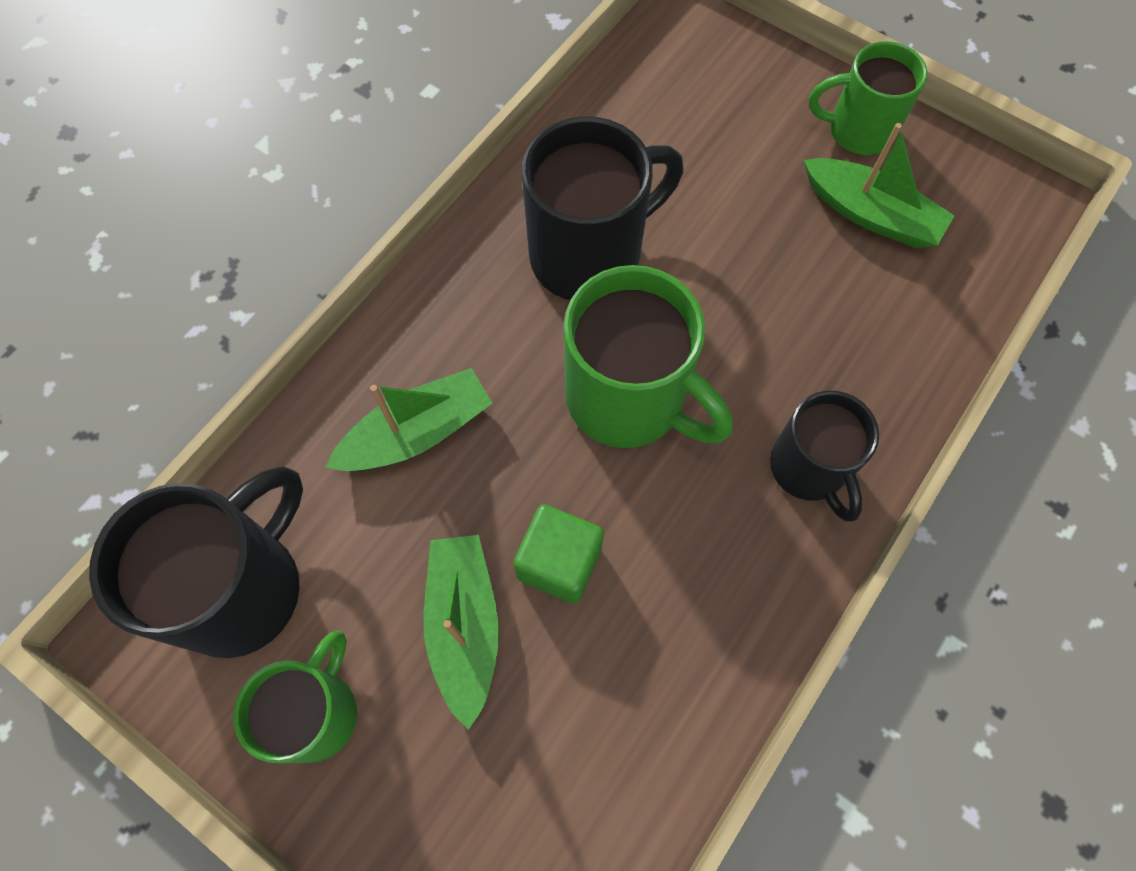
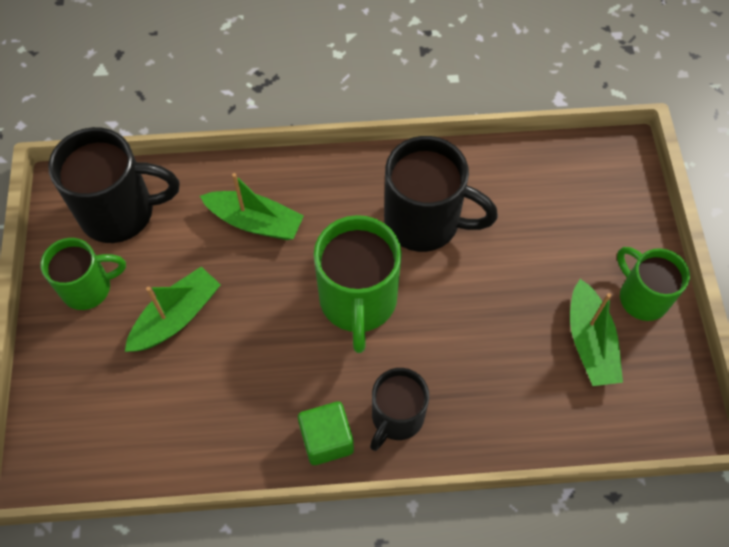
camera: 50 degrees right, 5 degrees down
(559, 562) = (242, 334): green cube -> green cube (326, 439)

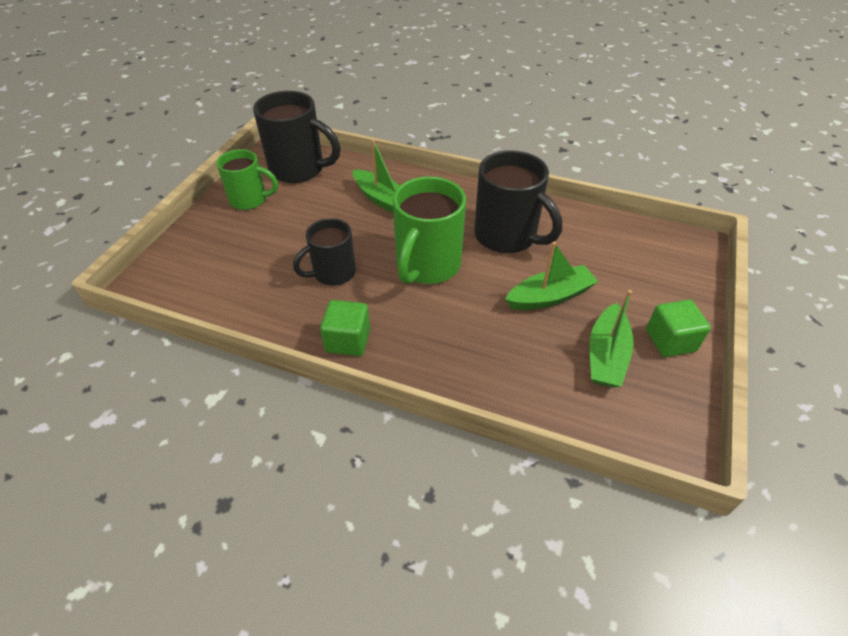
camera: 25 degrees right, 15 degrees down
(176, 317) = (293, 232): green boat -> green boat (550, 296)
(396, 417) = (411, 346): black mug -> black mug (333, 273)
(641, 297) = (670, 341): green mug -> green cube

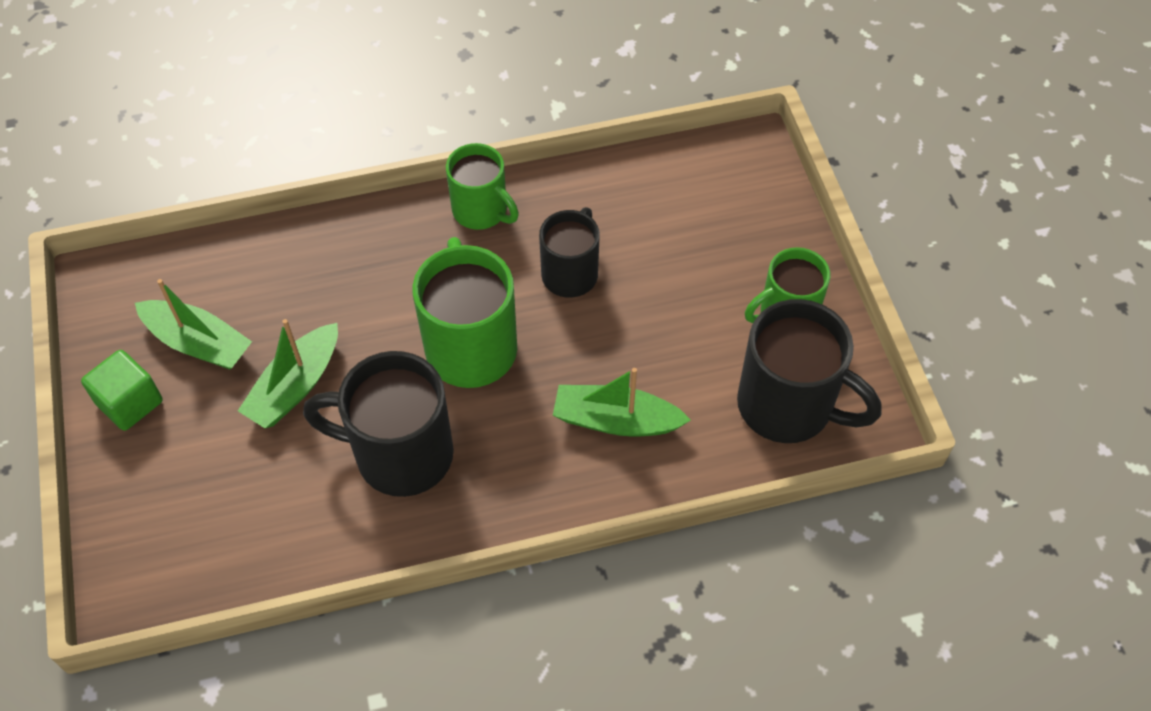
camera: 145 degrees right, 10 degrees up
(299, 169) = (788, 406): black mug -> black mug turned 135 degrees counterclockwise
(348, 340) = (481, 211): green cube -> green mug
(606, 355) = (198, 343): green boat -> green boat turned 135 degrees clockwise

